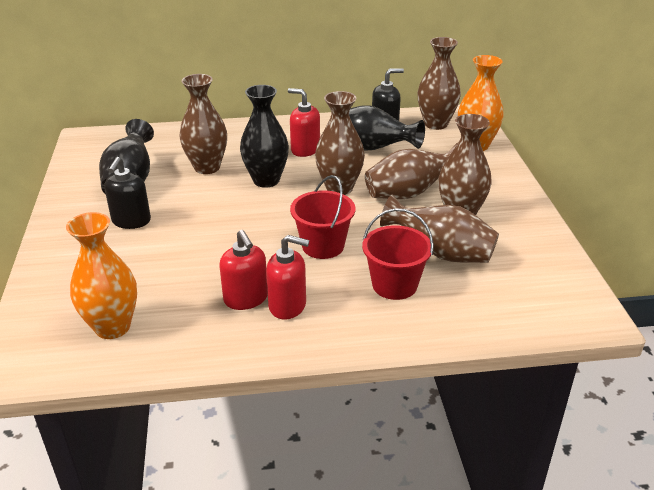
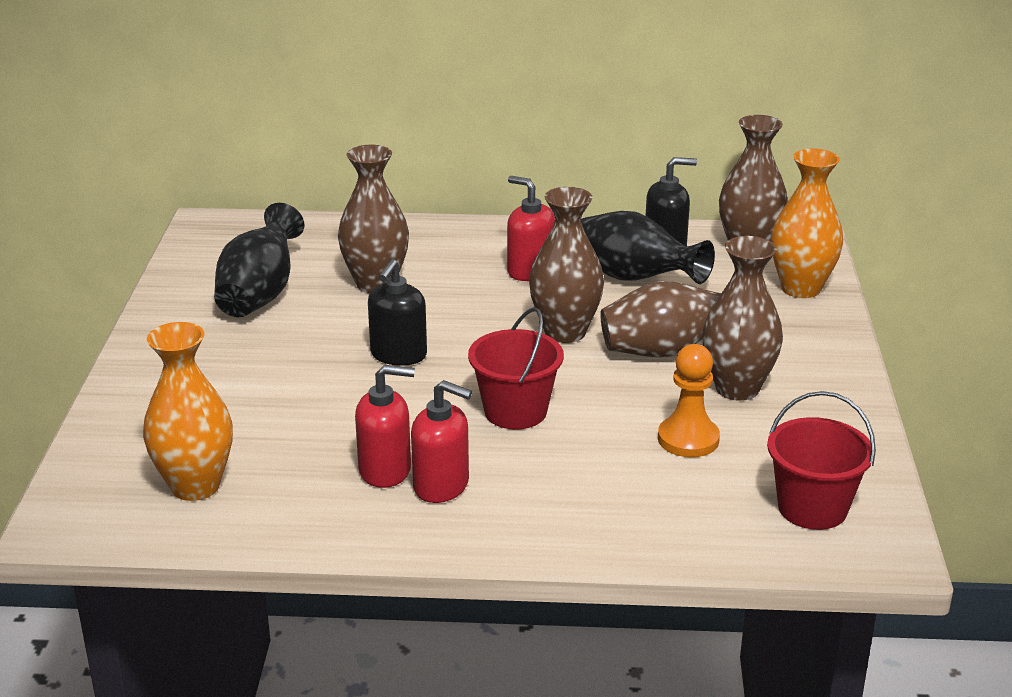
camera: 10 degrees right, 5 degrees down
(131, 221) = (249, 349): black soap dispenser -> black soap dispenser (398, 355)
(246, 299) = (385, 470): red soap dispenser -> red soap dispenser turned 75 degrees counterclockwise
(266, 180) = (458, 311): black vase -> none
(394, 285) = (603, 475): red bucket -> red bucket (812, 508)
(441, 253) = (688, 439): brown vase -> orange pawn

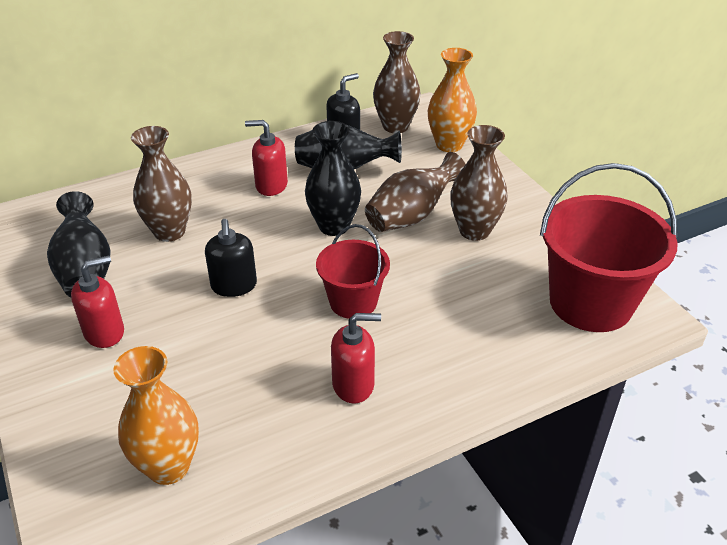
camera: 30 degrees left, 10 degrees up
(385, 470) = (303, 388): red soap dispenser -> red soap dispenser (104, 332)
(565, 332) = (334, 226): brown vase -> black vase
(688, 439) = (478, 280): orange pawn -> none
(812, 508) = (590, 303): red bucket -> red bucket, size x1.71

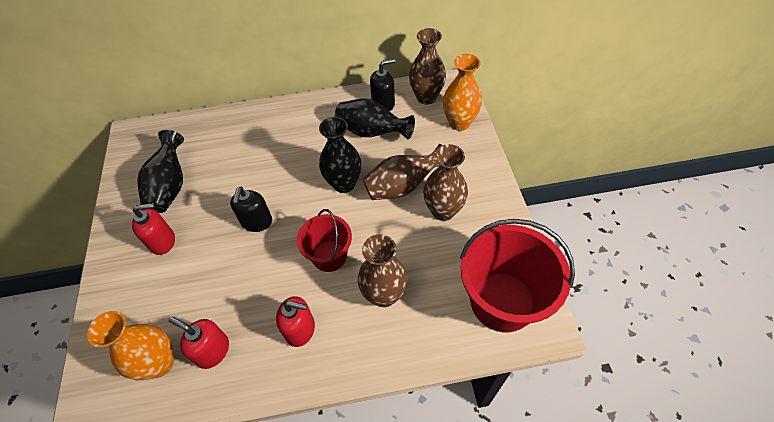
camera: 20 degrees right, 15 degrees up
(169, 232) = (234, 164): brown vase -> brown vase (384, 295)
(271, 185) = (316, 137): red soap dispenser -> red soap dispenser (213, 351)

